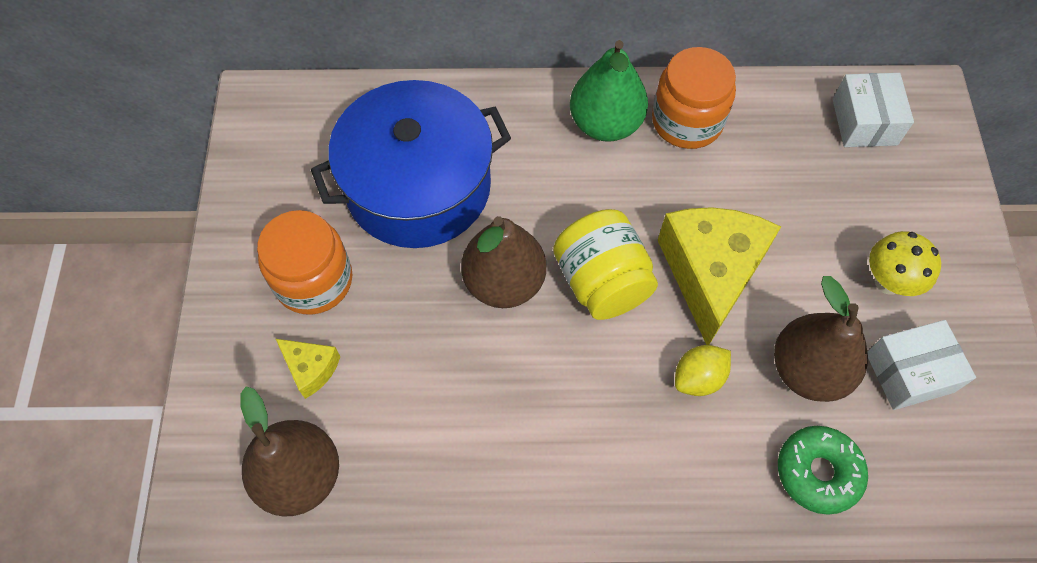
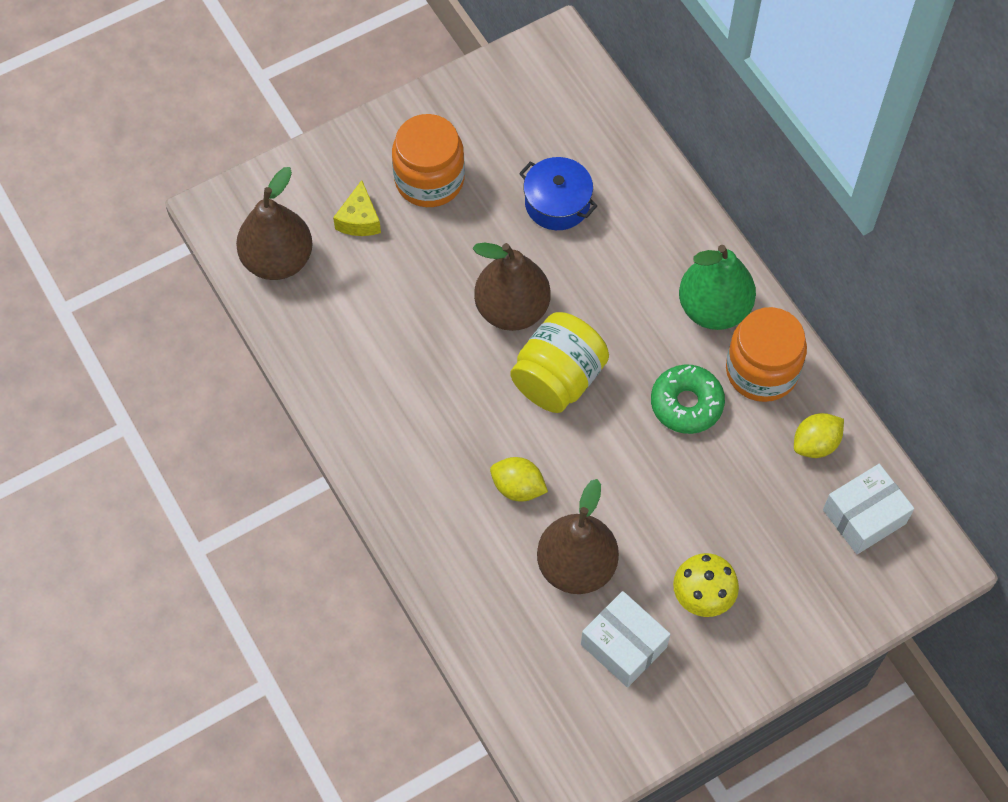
camera: 60 degrees right, 0 degrees up
(418, 186) = (557, 203): blue pot -> blue pot, size x0.48
(710, 274) = (618, 456): yellow cheese -> none
(778, 120) = (815, 444): none -> yellow lemon
(818, 472) = (491, 607): green donut -> green donut (686, 404)

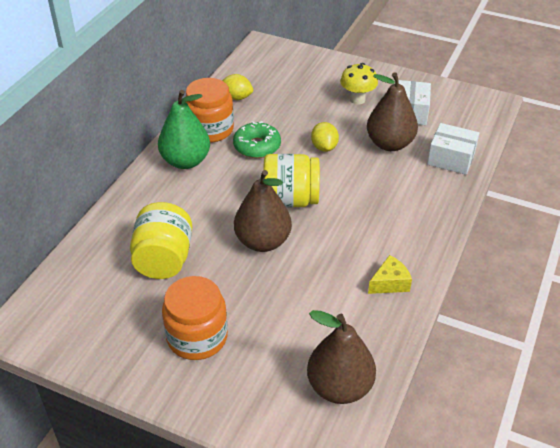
camera: 125 degrees left, 20 degrees down
(359, 220) = (264, 358): yellow cheese -> yellow cheese (390, 283)
(518, 487) = (372, 184): yellow lemon -> yellow lemon (324, 147)
(557, 203) = (164, 260): blue pot -> yellow jar
(864, 516) = (261, 70): white box -> white box (451, 159)

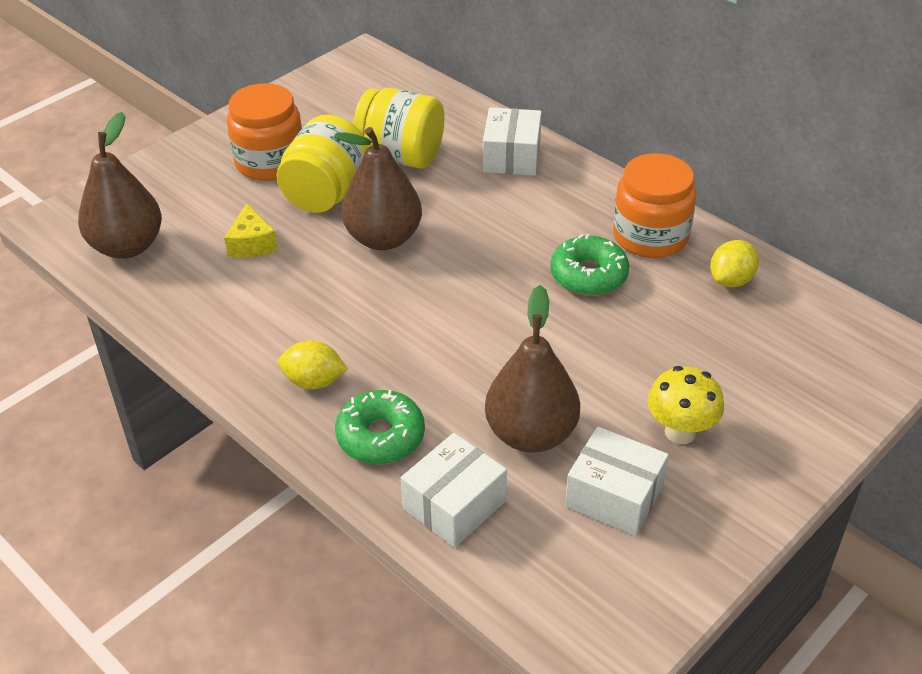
camera: 110 degrees right, 0 degrees up
(146, 202) = (511, 157): none -> white box
(185, 161) = (582, 201): green pear -> none
(290, 200) = (450, 281): yellow jar -> yellow jar (326, 193)
(324, 147) = (556, 349): yellow lemon -> yellow lemon (314, 381)
(390, 283) = (238, 333): yellow cheese -> yellow cheese (252, 244)
(427, 195) = (380, 436): none -> green donut

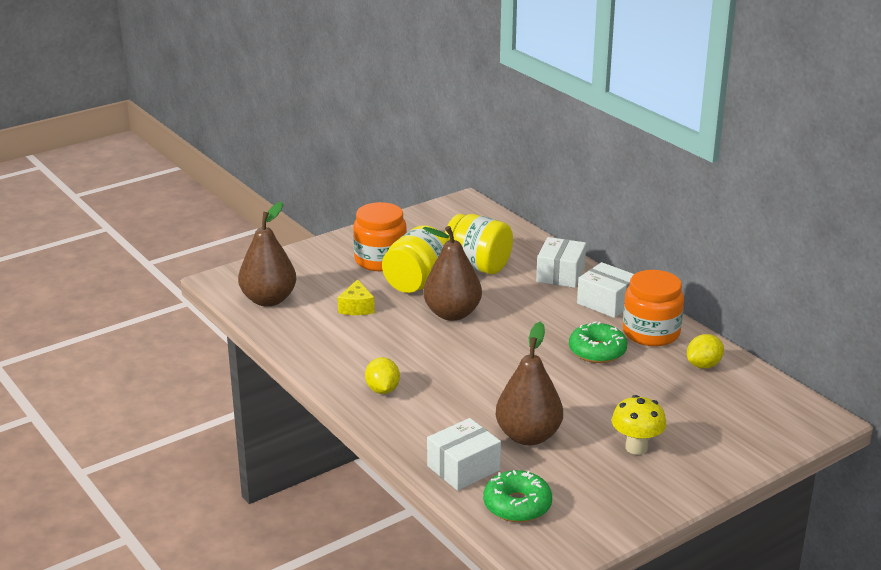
camera: 10 degrees right, 15 degrees down
(314, 381) = (382, 390): yellow lemon -> yellow lemon turned 60 degrees clockwise
(380, 436) = (422, 425): green donut -> green donut (517, 505)
(614, 496) = (577, 477): white box -> white box (606, 302)

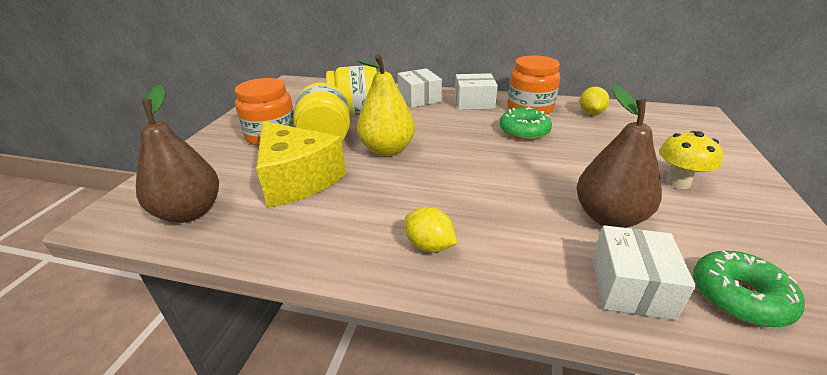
camera: 40 degrees left, 5 degrees up
(356, 307) = (297, 179): yellow cheese -> yellow cheese, size x2.14
(452, 314) = (387, 150): brown pear -> yellow pear

